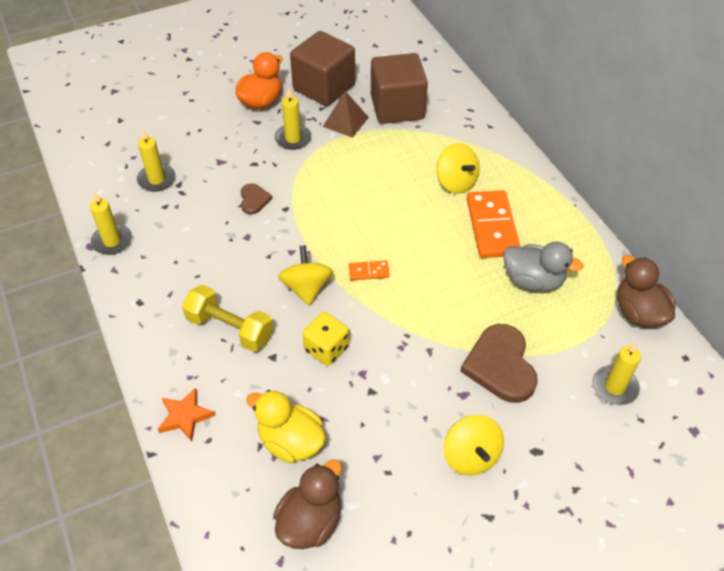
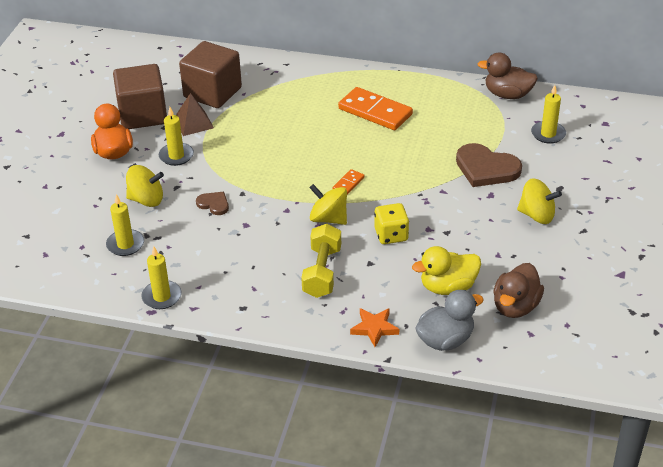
camera: 50 degrees left, 10 degrees down
(230, 328) = (322, 272): yellow dumbbell -> yellow dumbbell turned 60 degrees counterclockwise
(310, 522) = (515, 306): brown duck -> brown duck turned 135 degrees counterclockwise
(456, 182) = (318, 105): yellow spinning top -> yellow spinning top (146, 200)
(533, 281) = (438, 120): grey duck -> grey duck (445, 340)

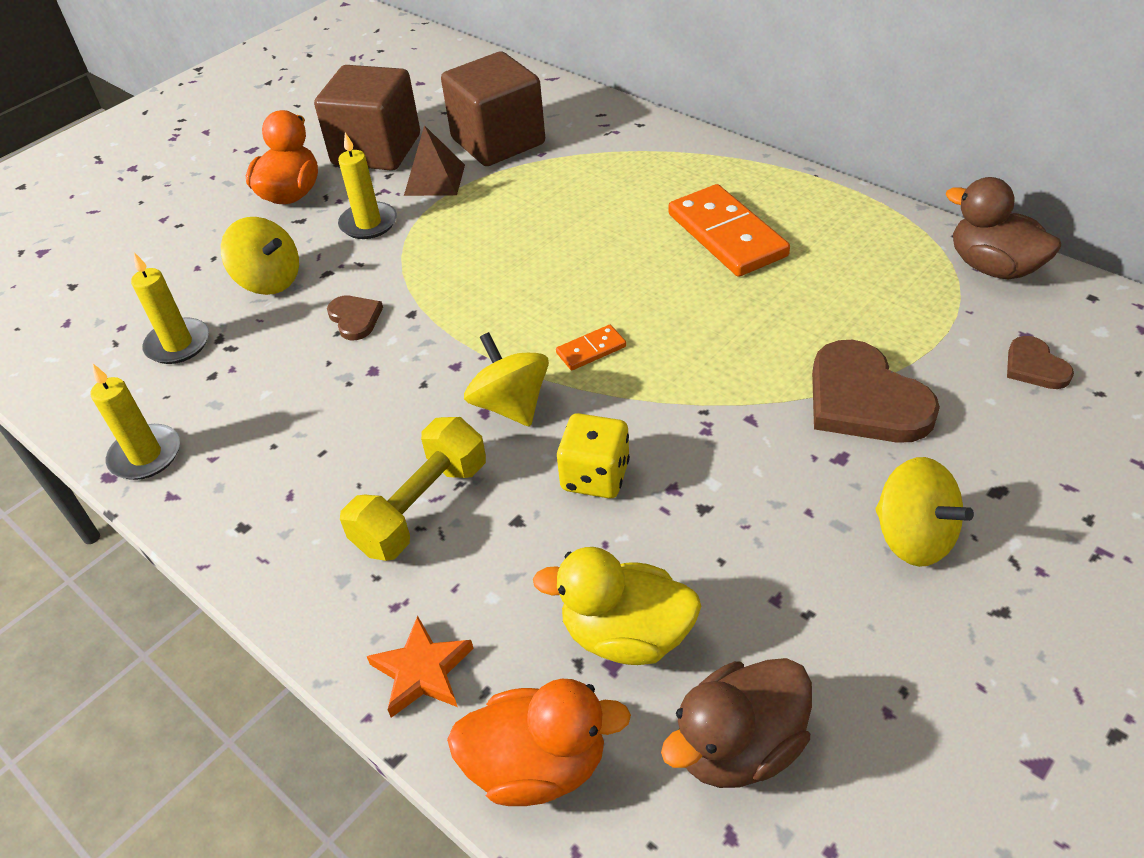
camera: 30 degrees right, 5 degrees up
(445, 340) = (537, 765): grey duck -> orange duck
(548, 134) = (1034, 366): yellow candle -> brown heart

